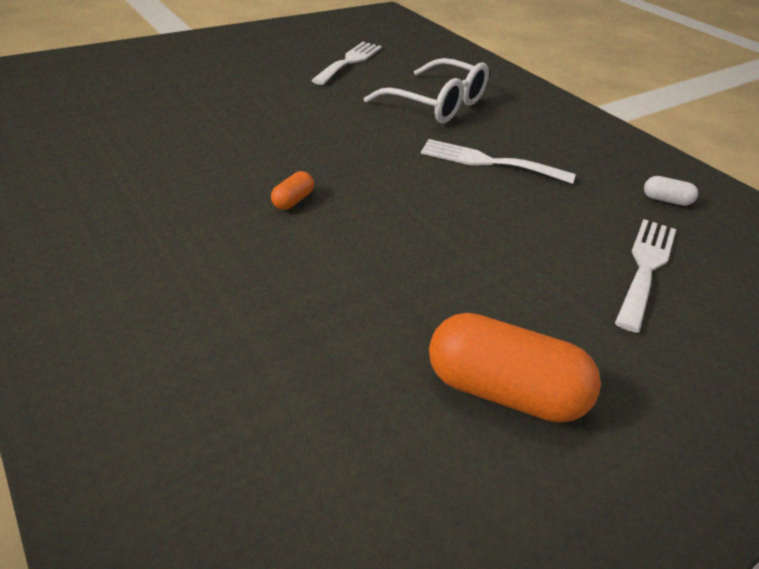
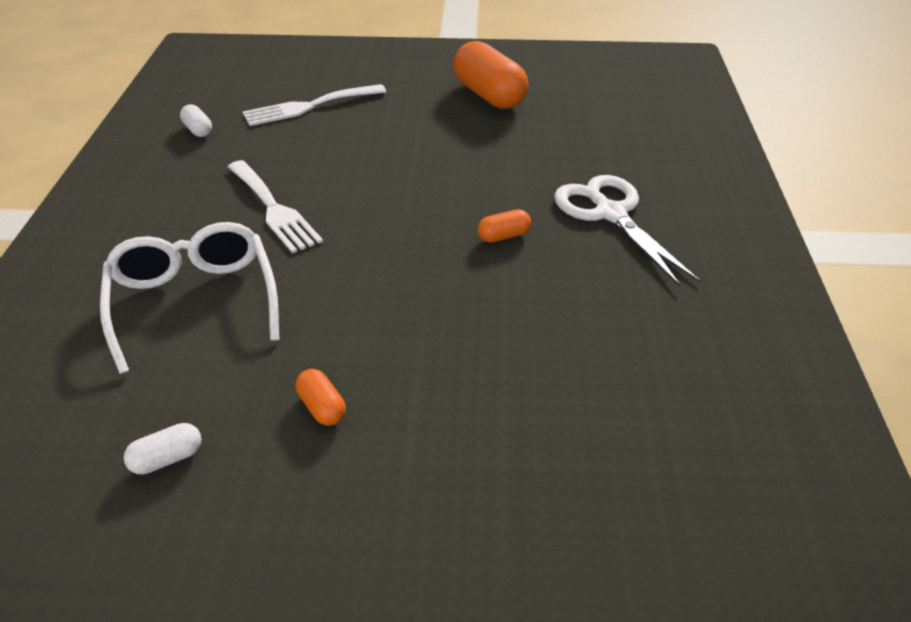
camera: 140 degrees left, 0 degrees up
(208, 257) = (610, 214): none -> white scissors
(305, 88) = (322, 407): none -> orange capsule
(349, 61) = (167, 459): white fork -> white capsule

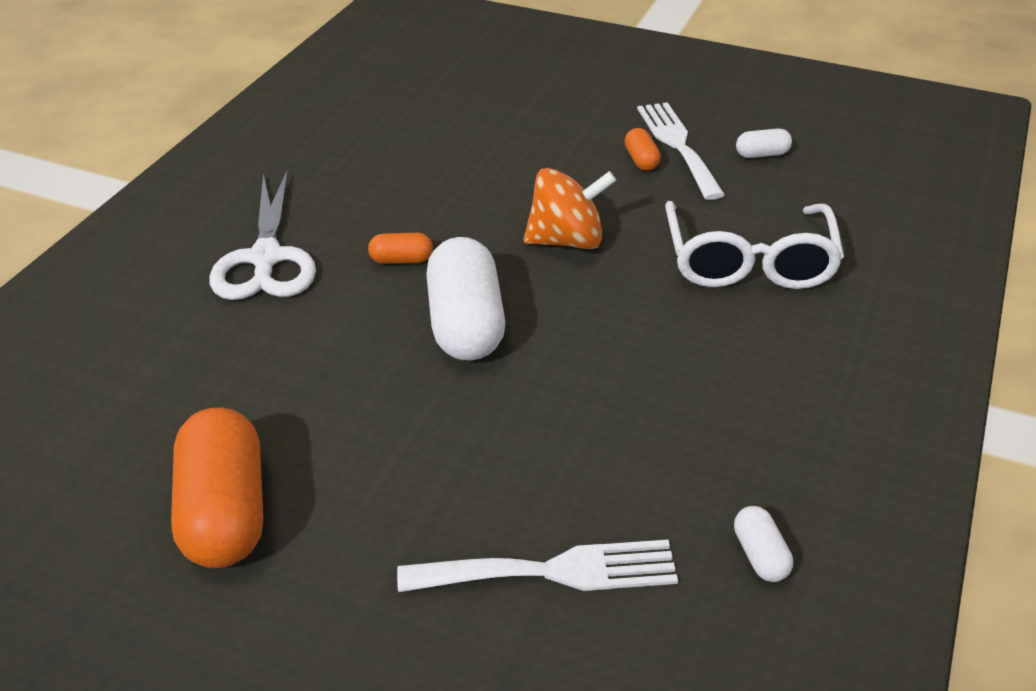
camera: 160 degrees left, 0 degrees up
(274, 209) = (651, 356): white fork -> white fork (678, 145)
(371, 285) = (566, 240): none -> orange spinning top
(420, 201) = (465, 324): none -> white capsule

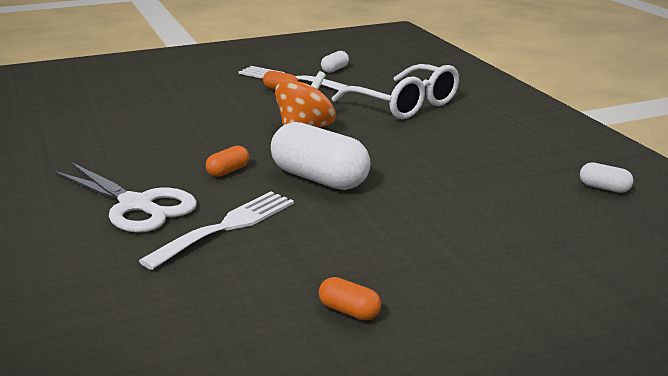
camera: 45 degrees left, 15 degrees down
(224, 512) = (349, 311): orange capsule -> orange capsule, size x0.45
(552, 571) = (546, 237): white fork -> white fork (227, 226)

